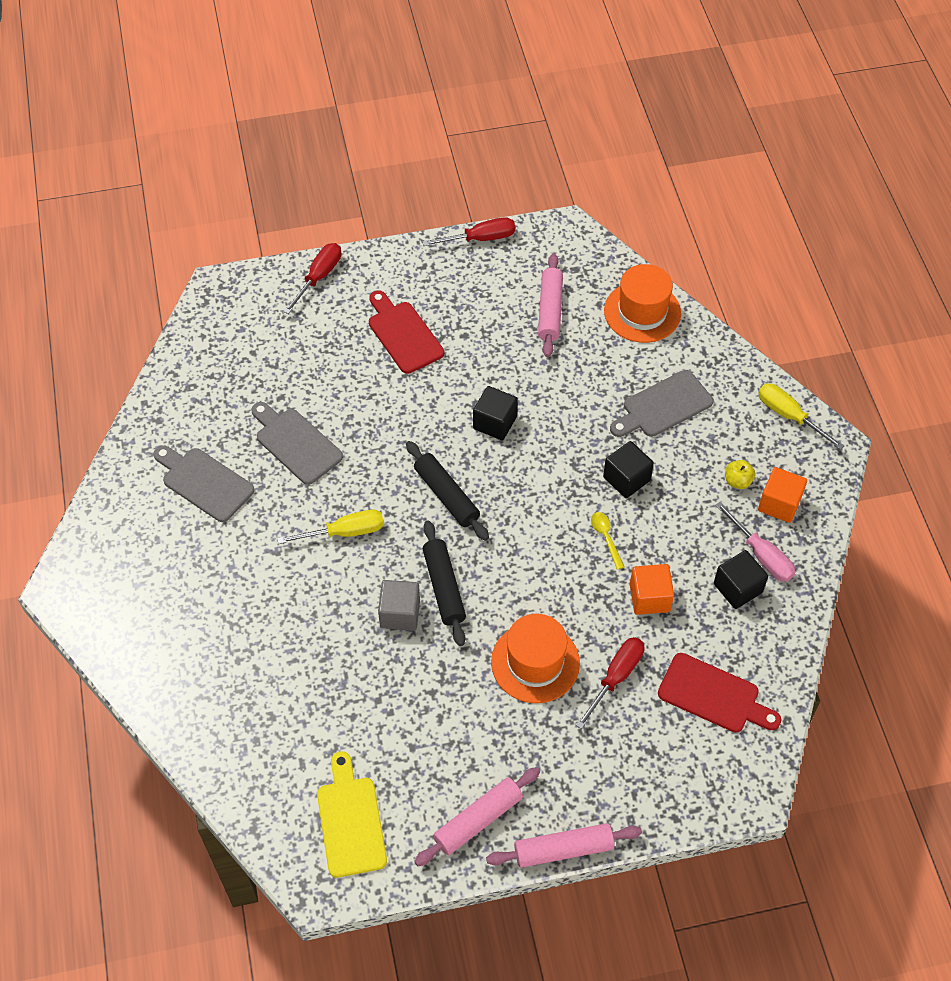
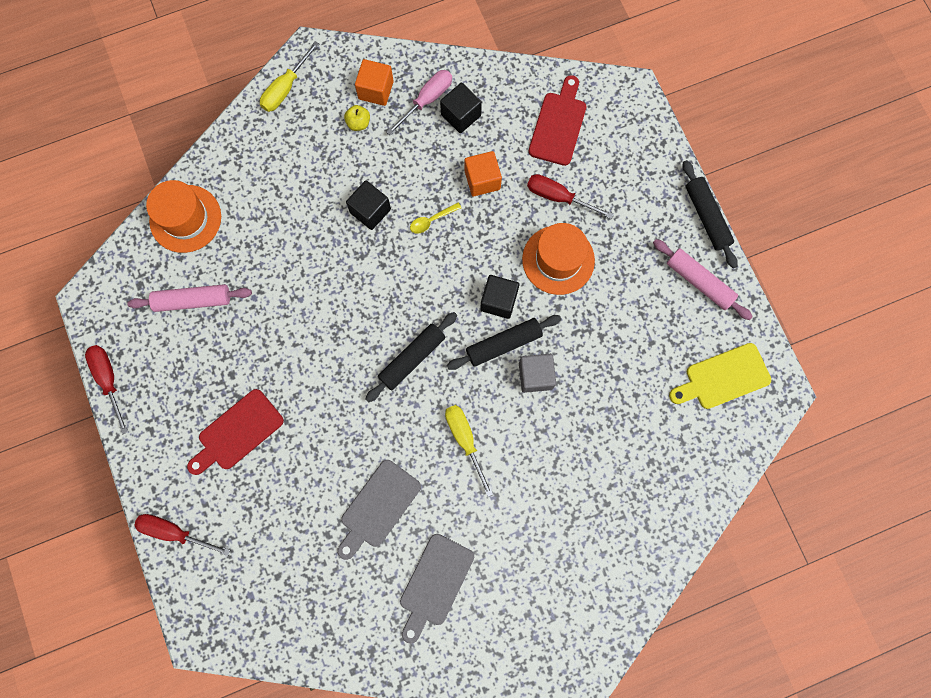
camera: 100 degrees left, 20 degrees up
(495, 422) = (328, 330): black cube -> black cube (498, 301)
(563, 849) = (706, 217): pink rolling pin -> black rolling pin
(663, 406) = (289, 189): grey cutting board -> none

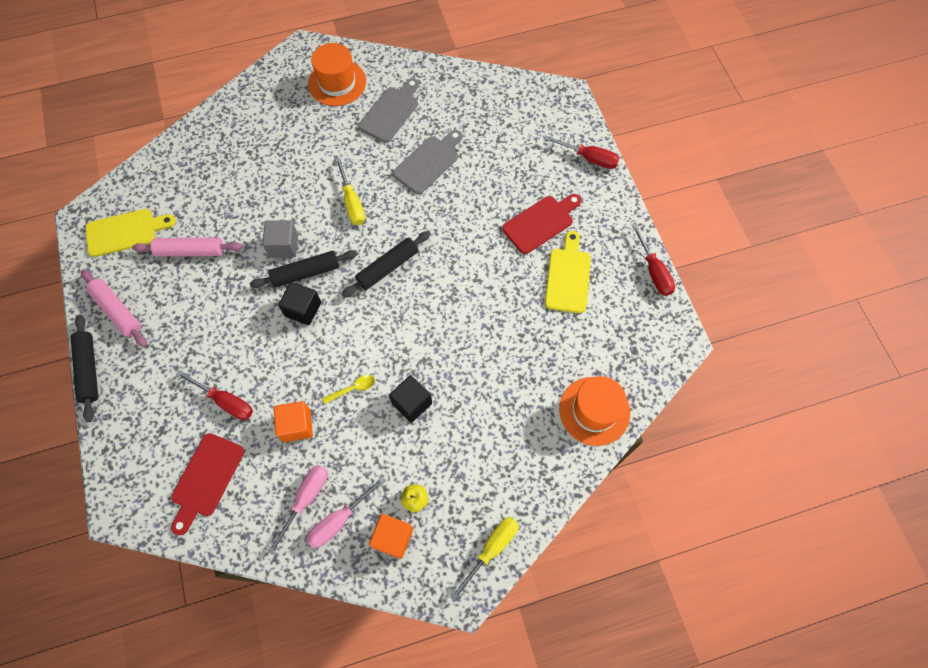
camera: 175 degrees left, 10 degrees down
(193, 300) = (583, 332): pink rolling pin -> pink rolling pin (190, 251)
(207, 365) = (568, 276): none -> yellow cutting board
(461, 115) = (306, 499): black cube -> pink screwdriver
(558, 260) = (240, 341): orange hat -> orange hat (337, 83)

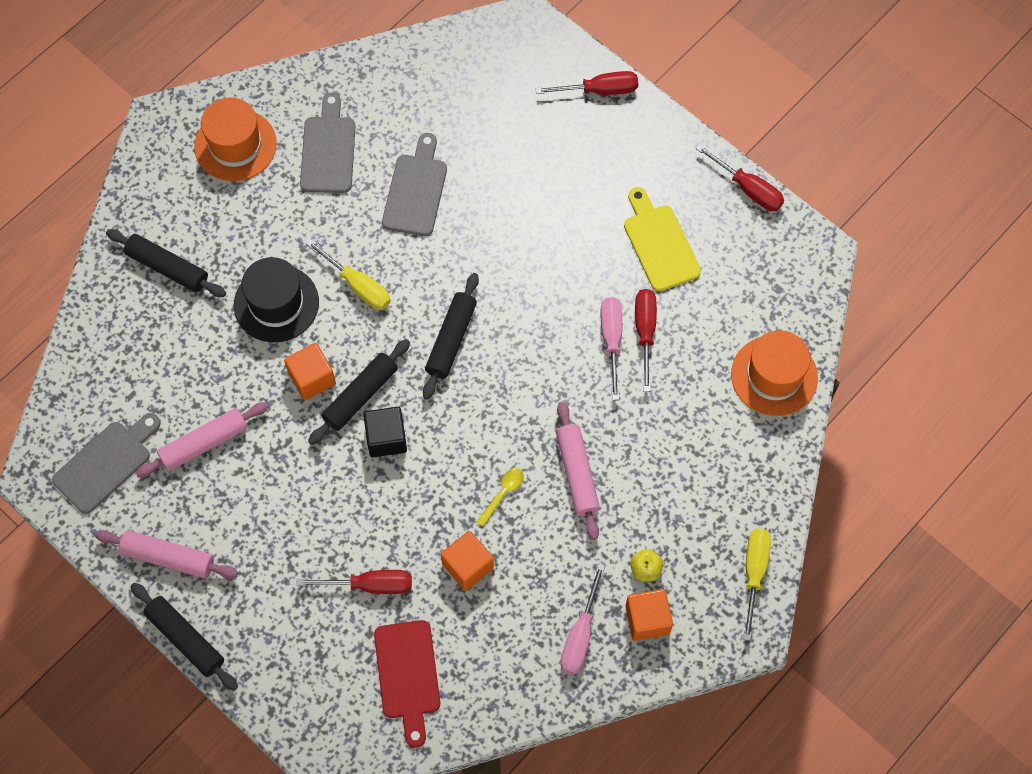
camera: 30 degrees left, 0 degrees up
(125, 232) = (106, 463): yellow cutting board -> grey cutting board
(246, 134) = (167, 268): none -> black rolling pin
(283, 246) = (312, 378): grey cube -> orange cube
(295, 188) = (276, 303): none -> black hat
(306, 499) = (530, 634): pink screwdriver -> pink screwdriver (611, 340)
(412, 403) = (577, 473): black cube -> pink rolling pin
(520, 331) = (645, 332): none -> red screwdriver
(540, 223) = (591, 197): red cutting board -> none

